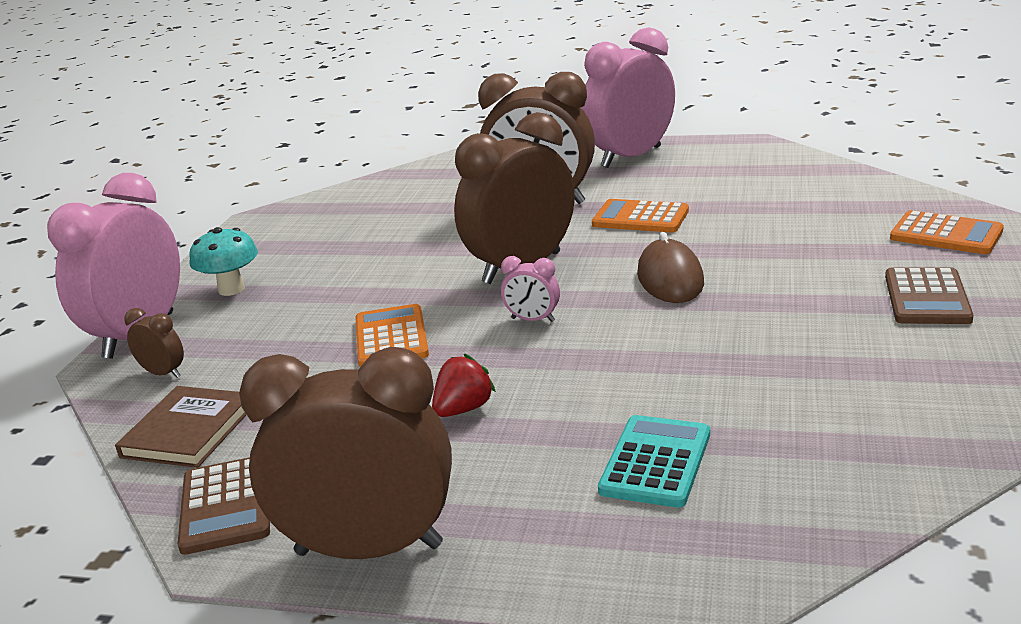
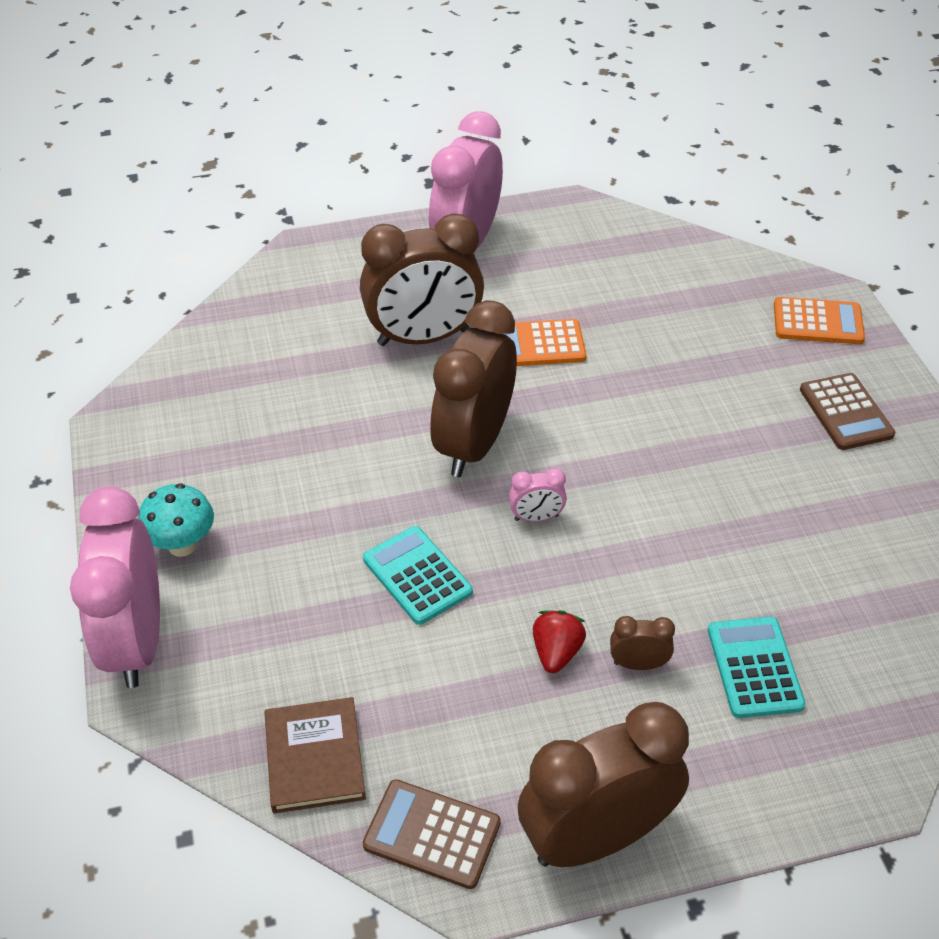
camera: 30 degrees left, 20 degrees up
(163, 373) = (216, 689): brown clock -> brown clock (638, 664)
(226, 505) = (432, 834): brown calculator -> brown calculator turned 150 degrees clockwise
(391, 337) = (417, 575): orange calculator -> turquoise calculator
(670, 279) = (623, 431): brown mouse -> none

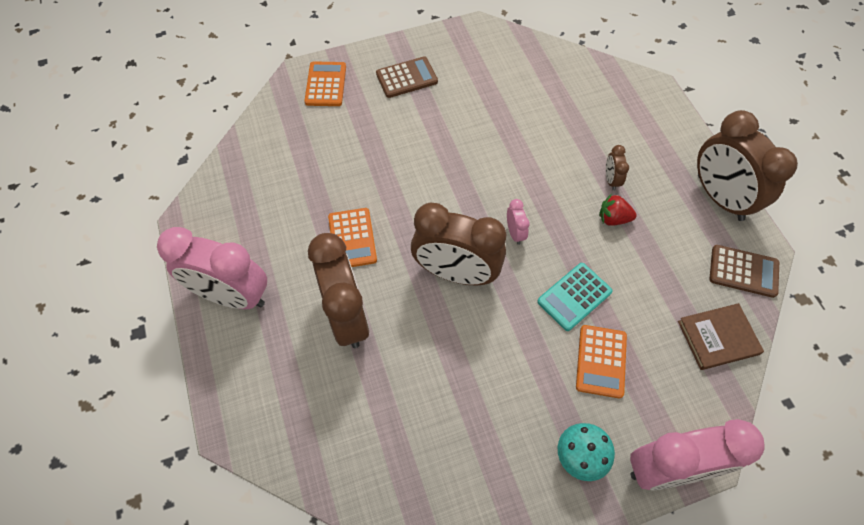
camera: 95 degrees left, 15 degrees up
(308, 591) = (601, 361): none -> orange calculator
(432, 834) = (743, 271): brown calculator -> brown calculator turned 90 degrees counterclockwise
(754, 667) = (600, 129): turquoise calculator -> none

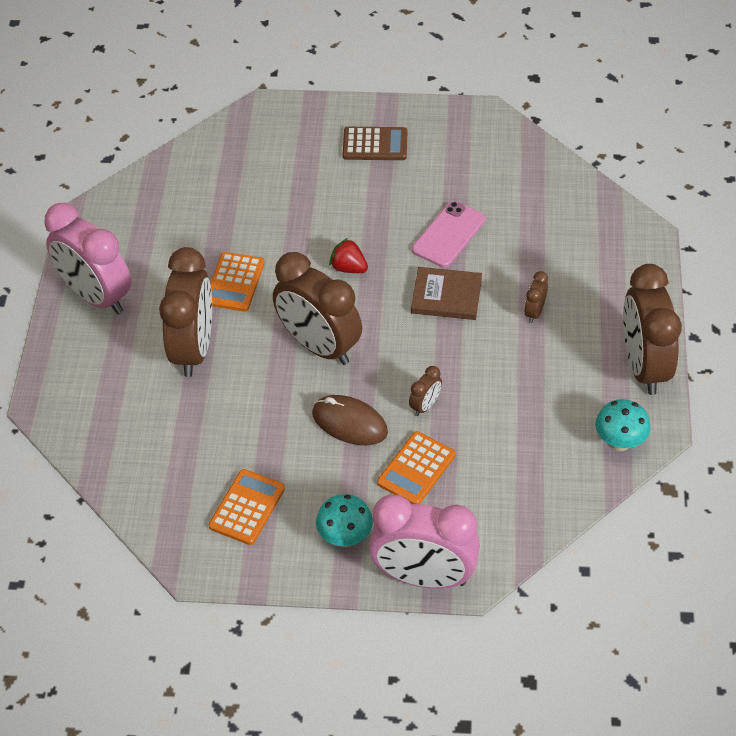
camera: 25 degrees right, 10 degrees down
(326, 84) = (286, 126): orange calculator -> orange calculator (247, 507)
(507, 136) = (448, 235): none -> pink phone
(515, 233) = (400, 329): pink clock -> none
(521, 338) = (349, 423): none -> brown mouse
(574, 297) = (425, 405): turquoise calculator -> brown clock
(613, 218) = (512, 349): red strawberry -> red strawberry (348, 268)
(718, 337) = (550, 490): brown book -> brown book (446, 296)
(743, 271) = (620, 442): brown calculator -> turquoise mushroom

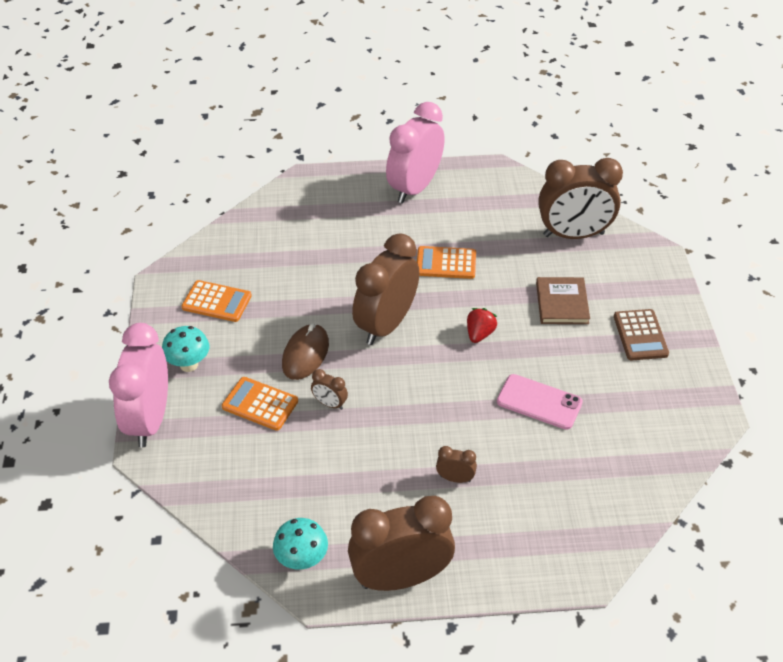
camera: 80 degrees right, 5 degrees down
(194, 349) = (371, 249): brown clock -> brown clock (573, 235)
(446, 296) = (461, 407): brown book -> brown book (562, 303)

